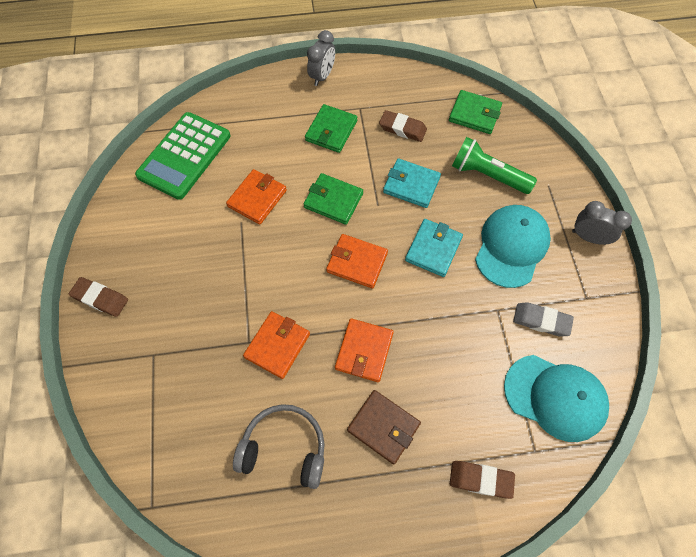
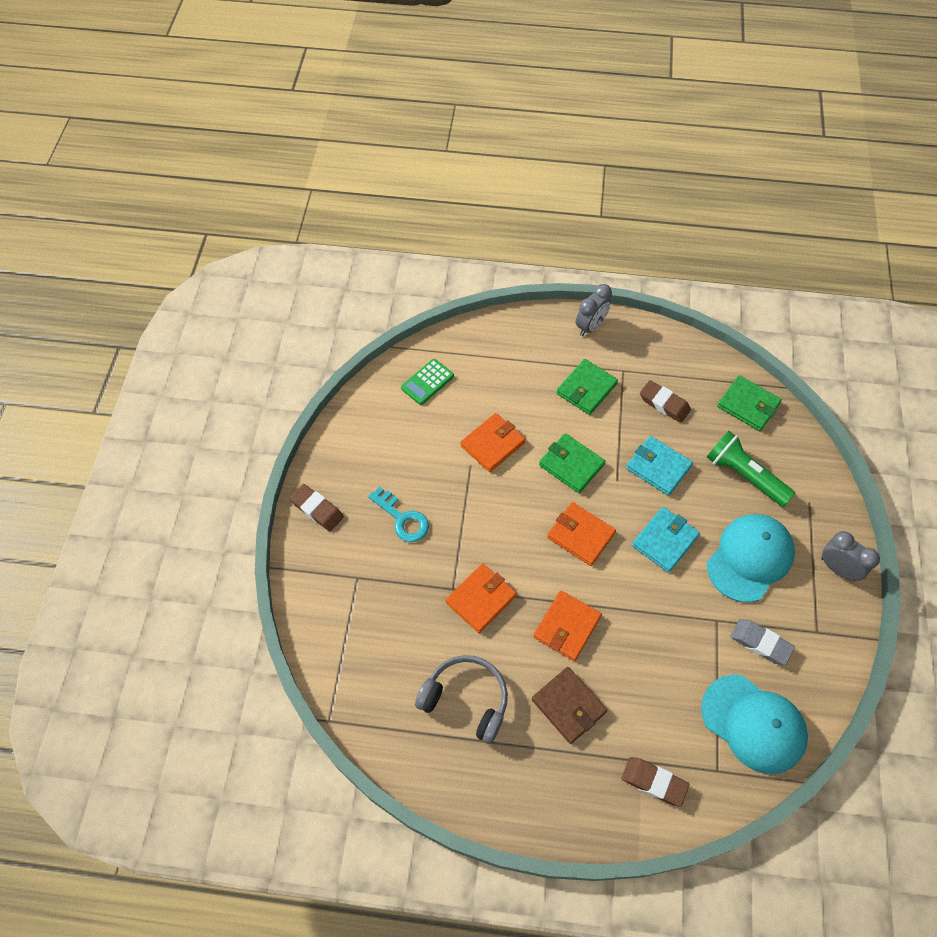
camera: 15 degrees right, 5 degrees down
(184, 156) = (427, 382): green calculator -> green calculator, size x0.51
(186, 287) = (402, 518): none -> turquoise key

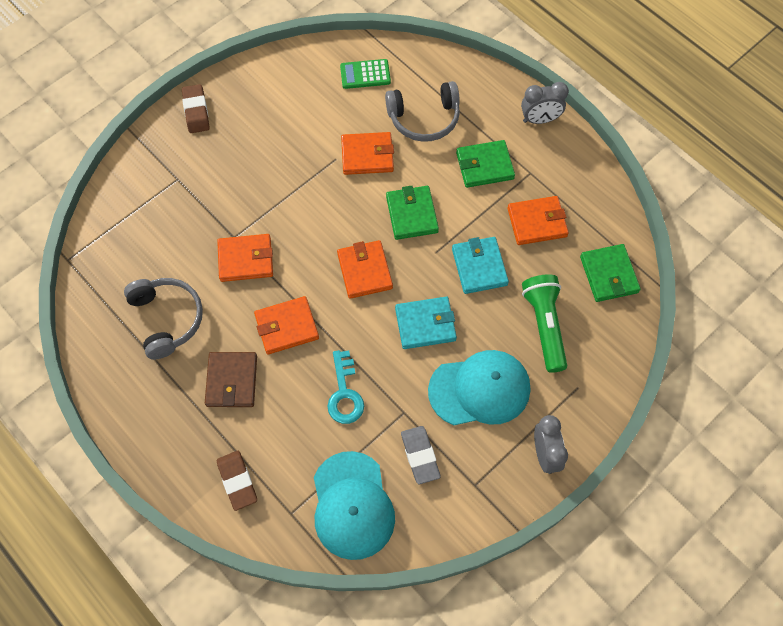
camera: 40 degrees right, 5 degrees up
(402, 518) = (248, 161): turquoise key -> turquoise key (344, 393)
(507, 384) = (424, 118): none -> grey headphones
(664, 404) = (537, 222): brown eraser -> orange wallet

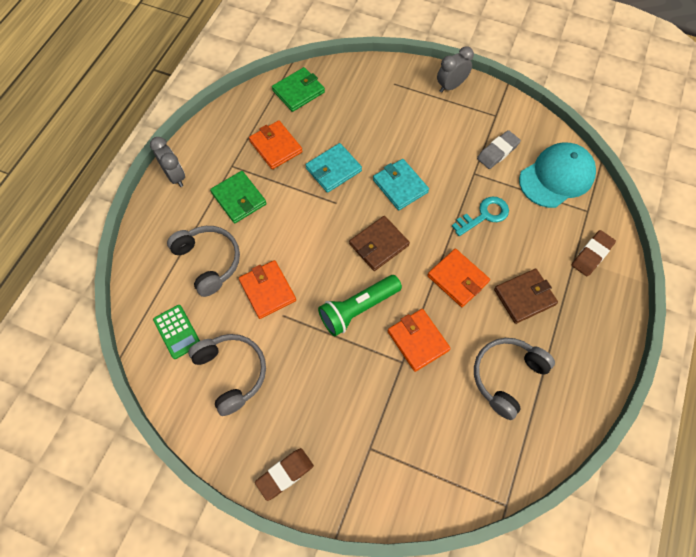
camera: 115 degrees left, 0 degrees up
(303, 102) = (232, 372): none -> grey headphones
(365, 271) = (379, 245): orange wallet -> brown wallet
(412, 214) = (310, 232): green wallet -> none
(479, 389) = (429, 135): turquoise cap -> none
(544, 326) = (359, 115): green flashlight -> green flashlight (358, 309)

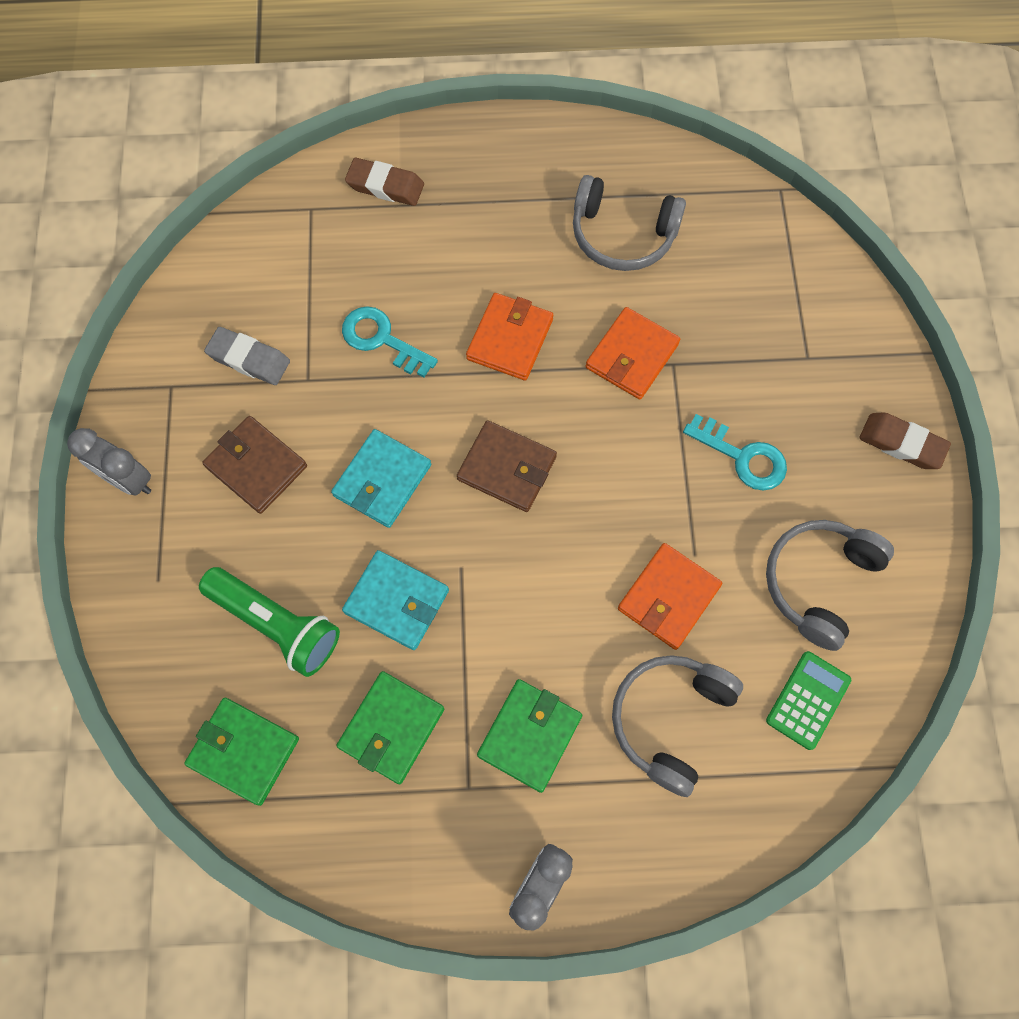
camera: 115 degrees left, 5 degrees up
(276, 146) = (391, 728): orange wallet -> green wallet
(325, 371) = (742, 456): none -> turquoise key
(358, 309) = (627, 453): green flashlight -> green flashlight (276, 624)
(524, 297) = (495, 248): brown wallet -> brown wallet (256, 466)
(556, 177) = (264, 264): turquoise cap -> none

